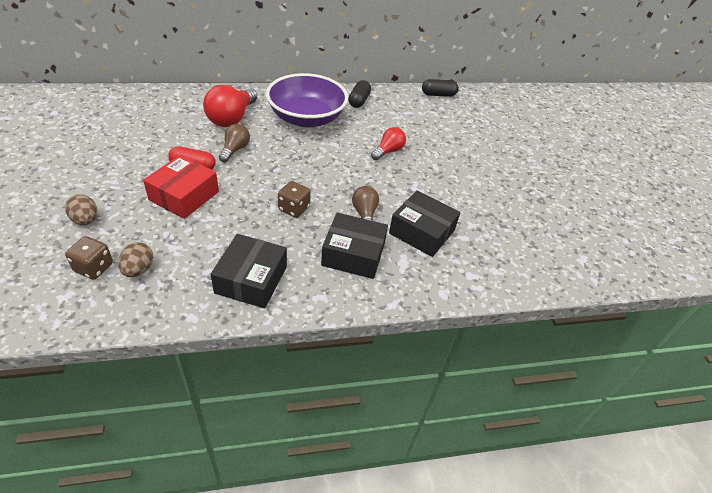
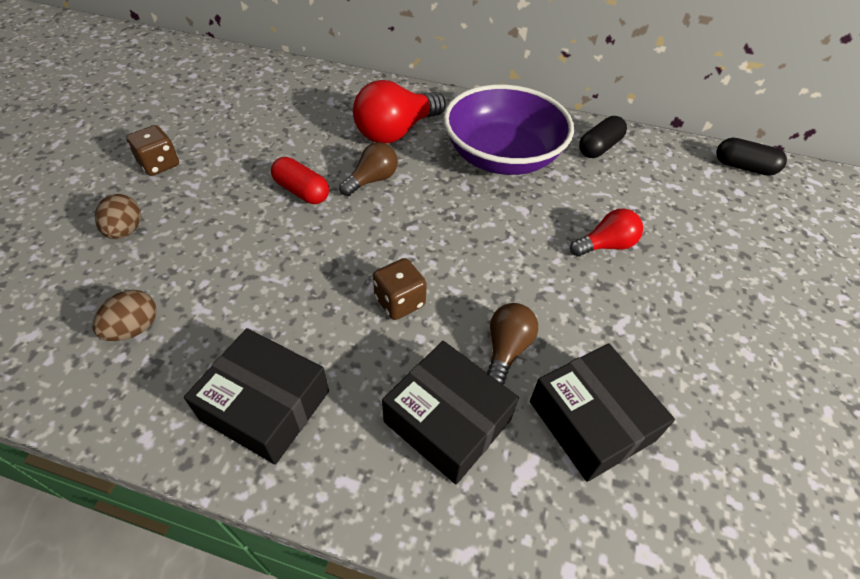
camera: 30 degrees right, 5 degrees up
(94, 267) = (86, 305): brown dice -> brown dice (159, 164)
(184, 196) = (263, 232): red box -> none
(251, 279) = (265, 405): black box -> black box turned 75 degrees clockwise

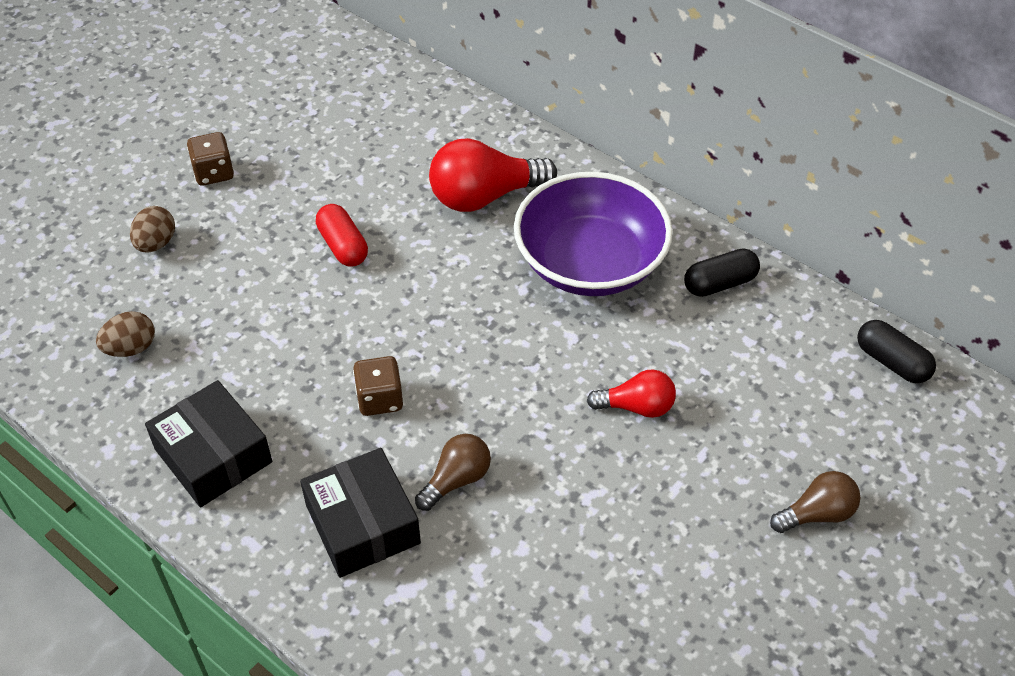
camera: 25 degrees right, 0 degrees up
(372, 180) = (424, 253): brown light bulb -> brown light bulb (817, 514)
(591, 420) = (495, 571): black box -> none

